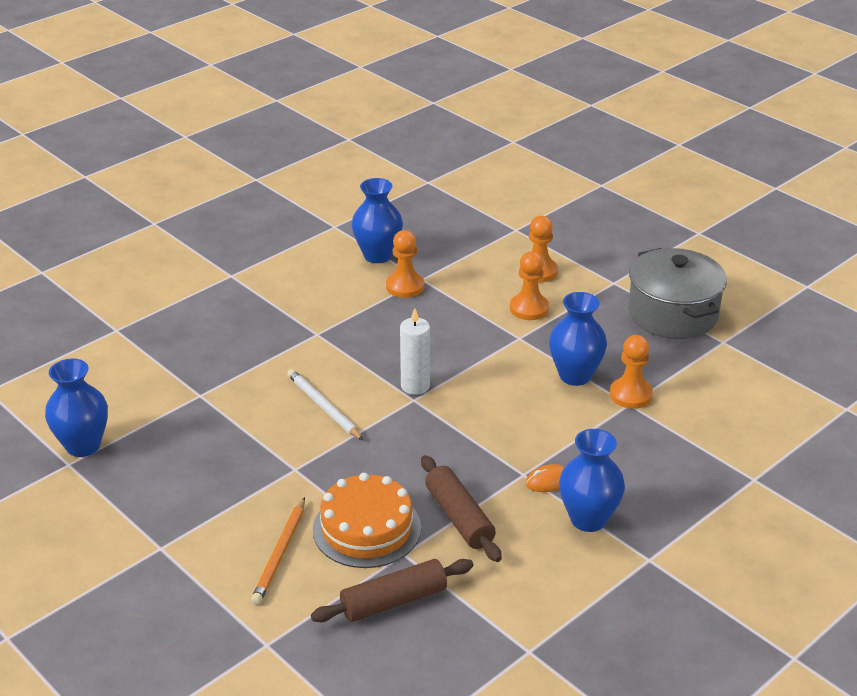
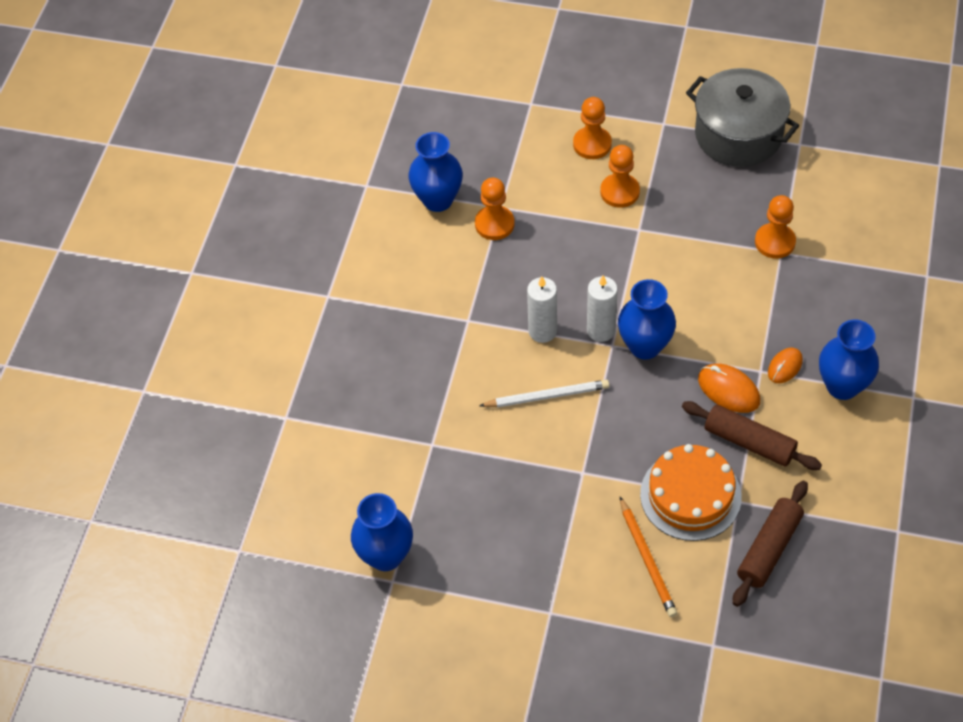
camera: 30 degrees left, 20 degrees up
(323, 407) = (547, 396): white pencil -> white pencil turned 150 degrees clockwise
(367, 365) = (542, 331): none -> white candle
(480, 473) = (728, 390): none -> orange mouse
(575, 375) = (716, 246): blue vase -> blue vase (645, 346)

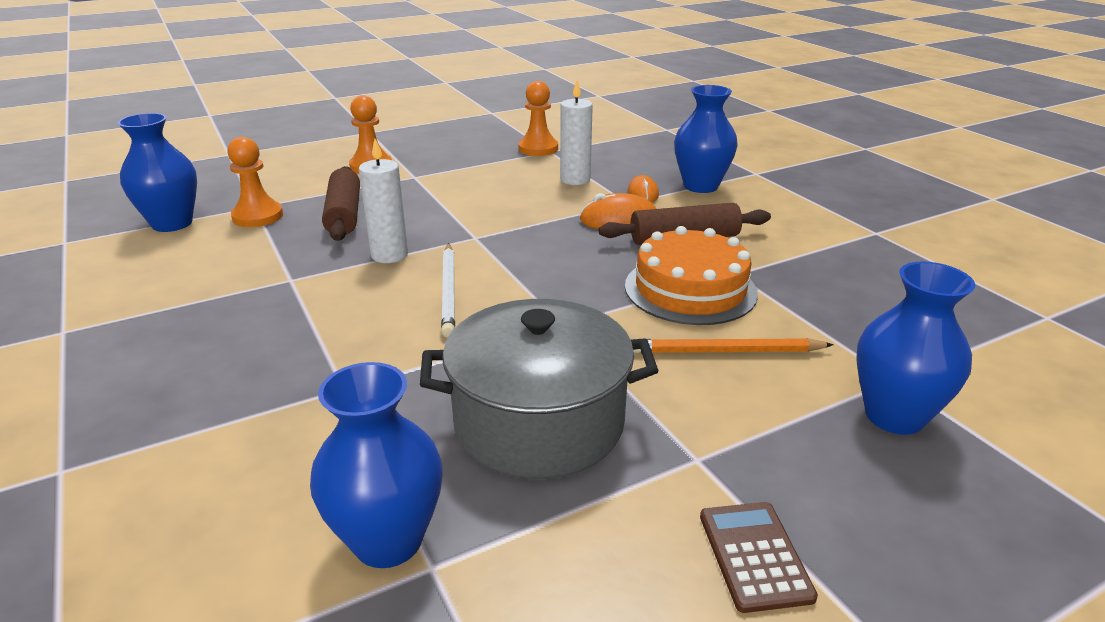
camera: 45 degrees left, 25 degrees down
(517, 674) = (754, 556): none -> brown calculator
(547, 396) = (449, 291): white pencil -> white pencil turned 135 degrees clockwise
(592, 144) = (315, 155): orange pawn -> none
(601, 330) = (451, 233): white candle -> white candle (575, 179)
(645, 346) = (507, 226): blue vase -> blue vase (894, 416)
(647, 559) = (725, 351): orange pencil -> orange pencil turned 150 degrees clockwise
(738, 134) = (439, 120): grey pot -> grey pot (539, 422)
(769, 548) = (812, 287): brown rolling pin -> brown rolling pin (344, 215)

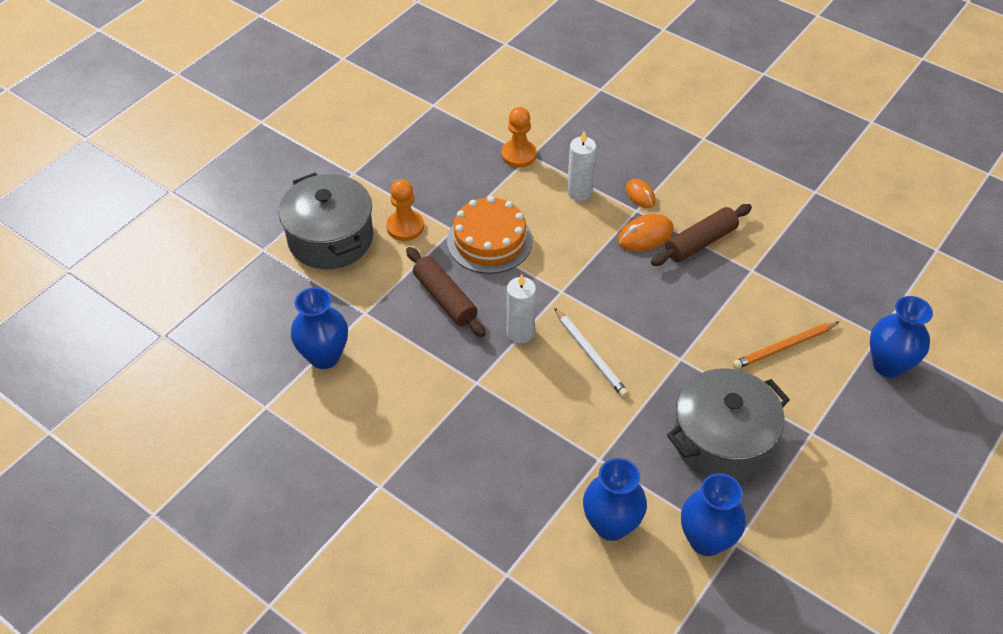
camera: 25 degrees left, 20 degrees up
(258, 216) = (381, 324): orange pawn -> none
(294, 159) = (330, 238): none -> grey pot
(690, 289) = (734, 297): orange cake -> orange cake (489, 241)
(700, 186) = (674, 170): blue vase -> blue vase (611, 525)
(754, 556) = (865, 479): brown calculator -> none

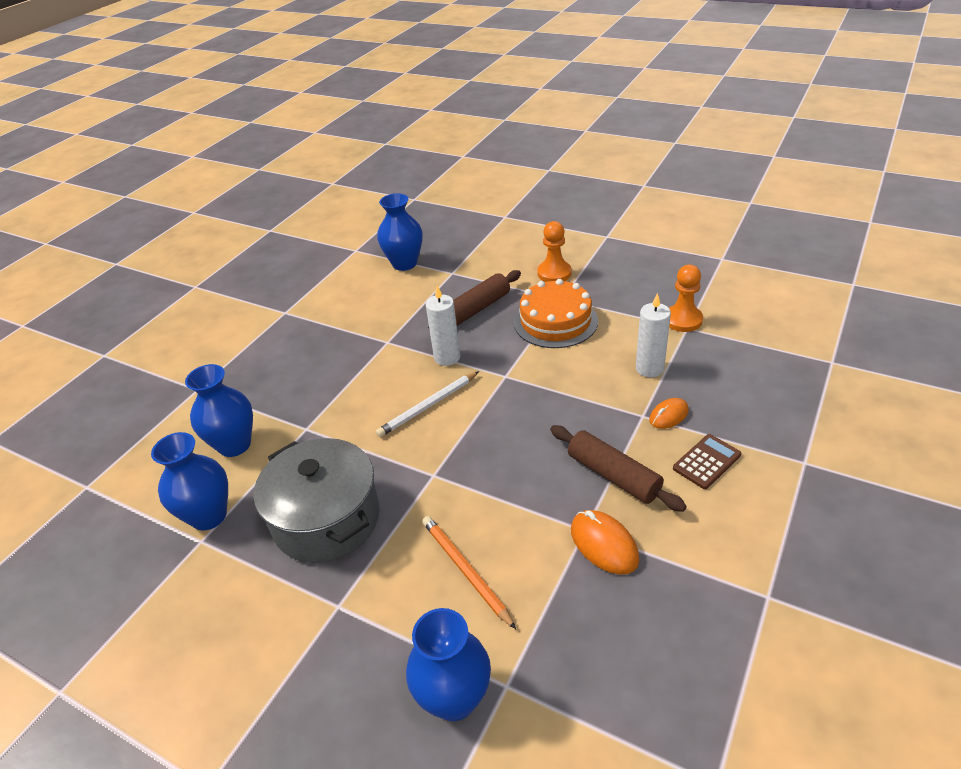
camera: 85 degrees right, 10 degrees down
(330, 238) = (526, 241): grey pot -> none
(645, 235) = (605, 427): orange mouse -> orange mouse (604, 544)
(694, 187) = (706, 461): none -> brown calculator

